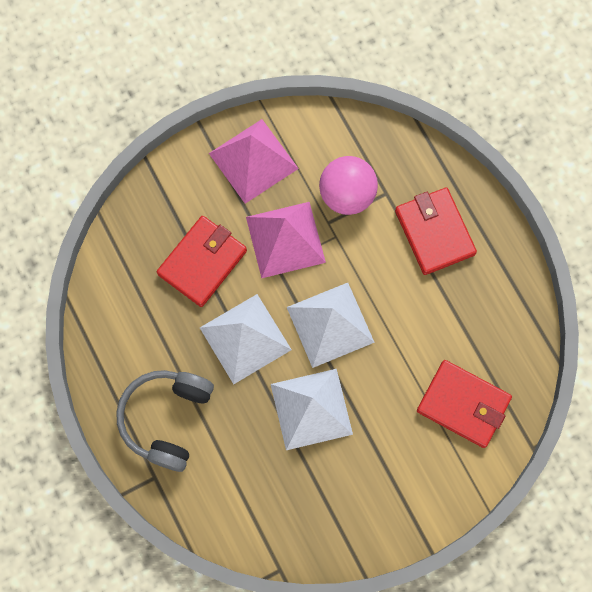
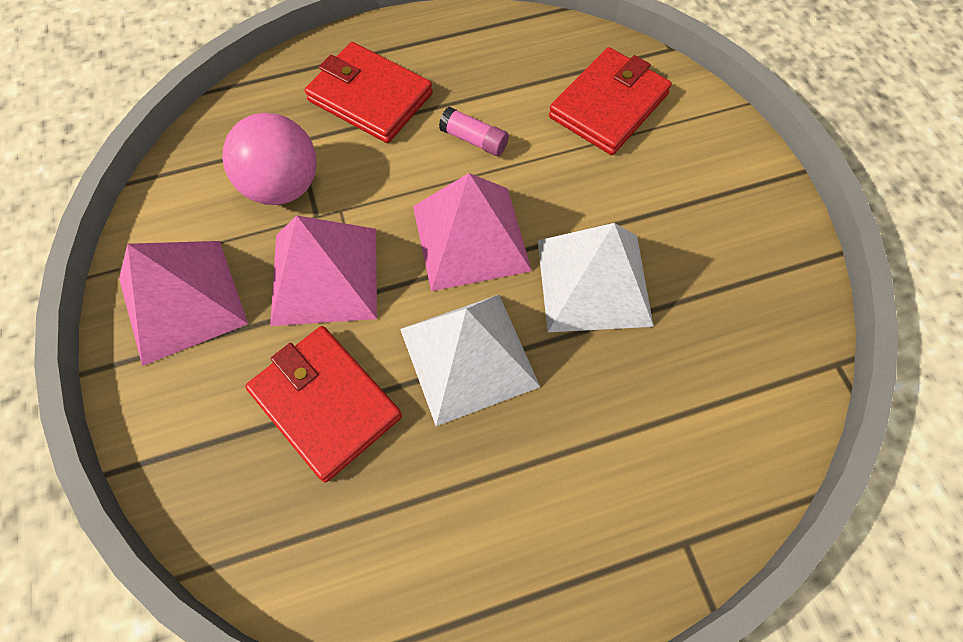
camera: 80 degrees left, 10 degrees down
(167, 419) = (585, 505): grey headphones -> none
(330, 324) = (470, 237): white pyramid -> pink pyramid
(411, 312) = (474, 140): none -> pink glue stick
(434, 232) = (370, 97): red wallet -> red wallet turned 45 degrees clockwise

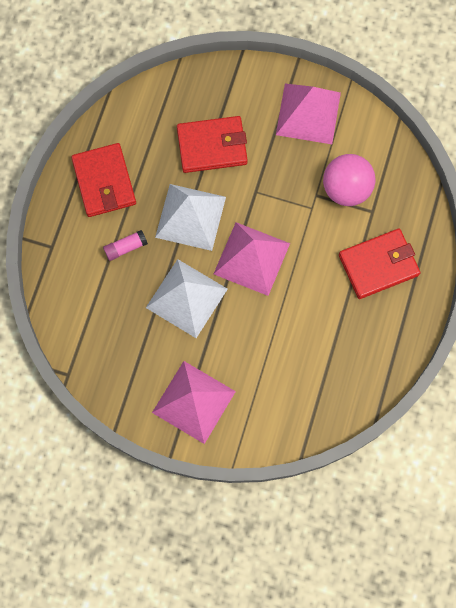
camera: 125 degrees right, 10 degrees up
(324, 276) = (278, 180): pink pyramid -> pink pyramid (193, 401)
(474, 140) = (311, 300): pink glue stick -> pink glue stick (126, 247)
(608, 106) = (284, 388): red wallet -> red wallet (104, 182)

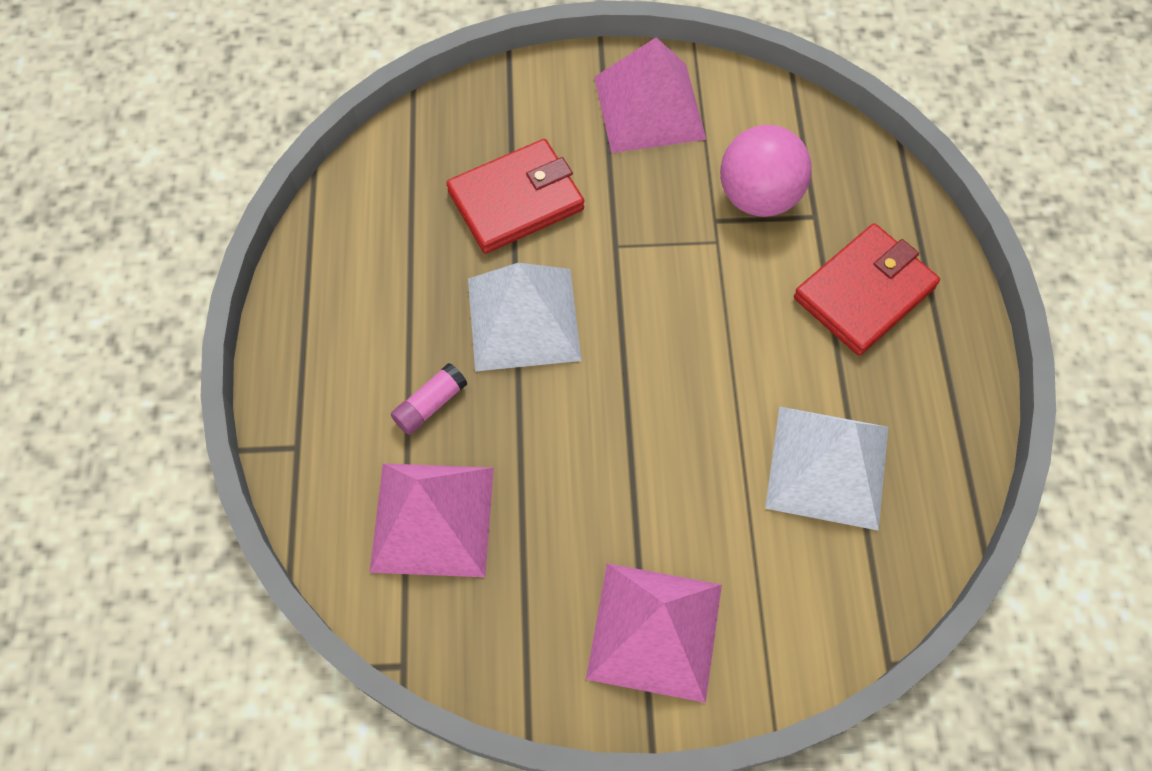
camera: 20 degrees left, 10 degrees down
(104, 182) = (354, 311): red wallet -> none
(186, 298) = (569, 453): white pyramid -> white pyramid (827, 466)
(252, 258) = (653, 350): pink pyramid -> pink pyramid (433, 518)

